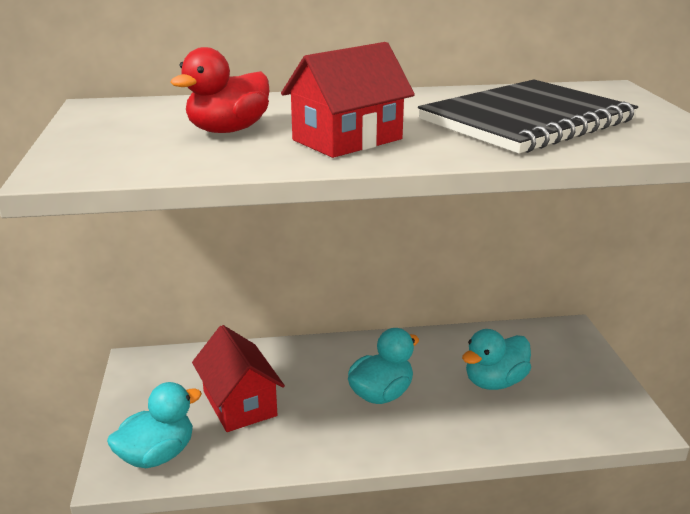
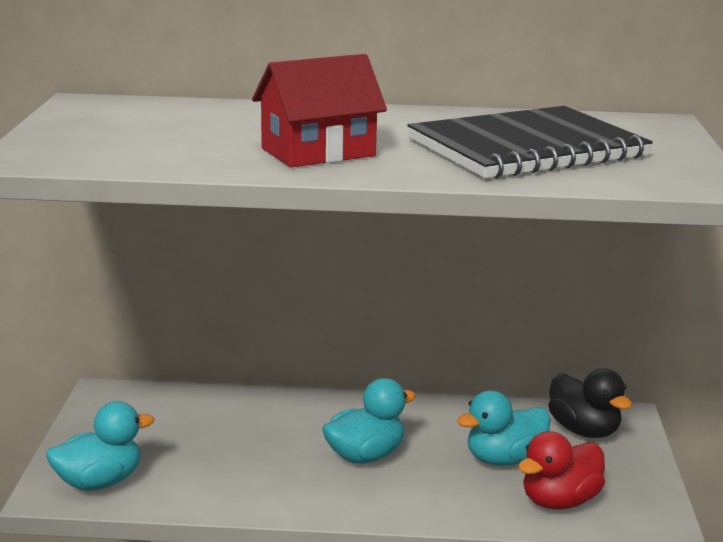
camera: 10 degrees right, 5 degrees down
(228, 130) = (203, 134): red duck -> red duck (559, 501)
(239, 403) = (202, 446): red house -> none
(544, 346) = (584, 430): none -> black duck

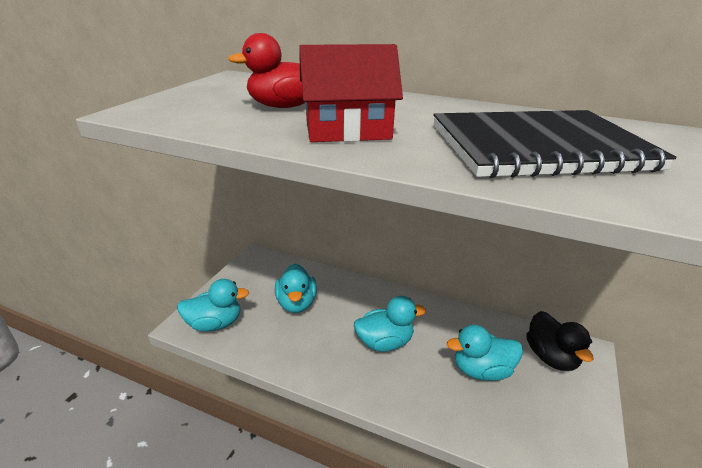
camera: 20 degrees right, 10 degrees up
(211, 437) = (296, 303): none -> turquoise duck
(559, 501) = (512, 426): red duck -> red duck (284, 106)

